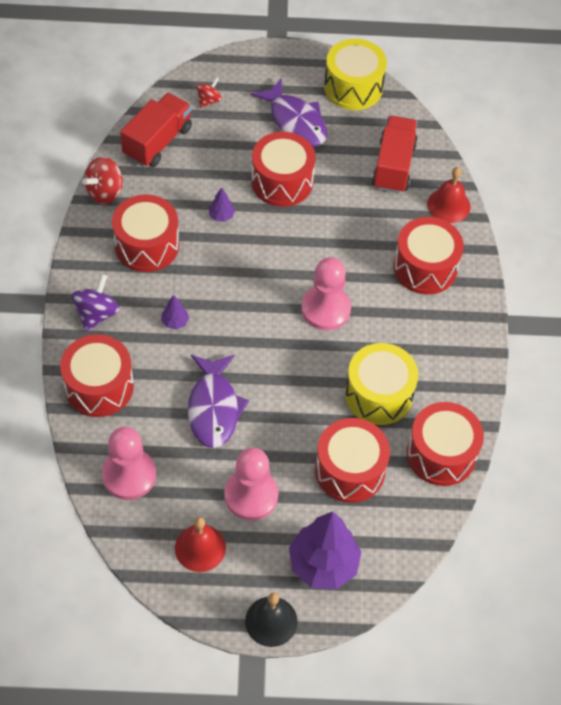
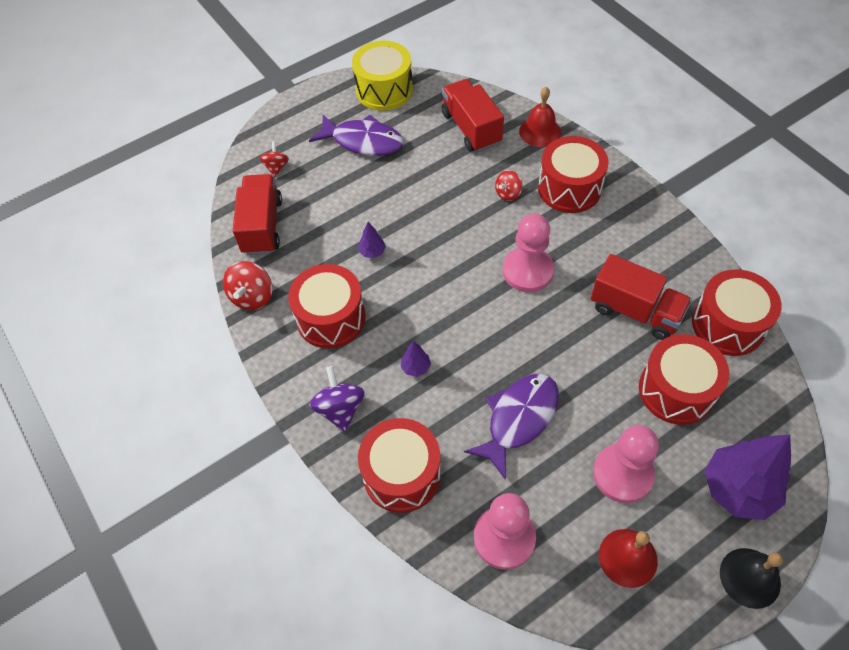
camera: 30 degrees left, 0 degrees up
(214, 408) = (518, 419): purple fish -> purple fish turned 105 degrees counterclockwise
(282, 181) = (396, 193): red drum -> none
(370, 239) = (508, 193): none -> red spinning top
(378, 394) = (635, 311): yellow drum -> red truck

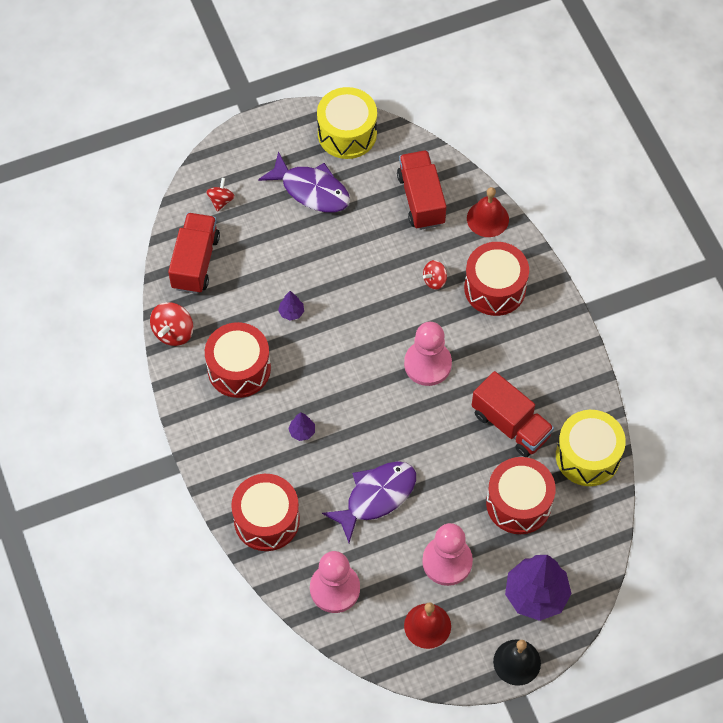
camera: 10 degrees right, 5 degrees up
(340, 409) = (228, 453): purple spinning top -> none
(728, 324) = (587, 456): red drum -> yellow drum

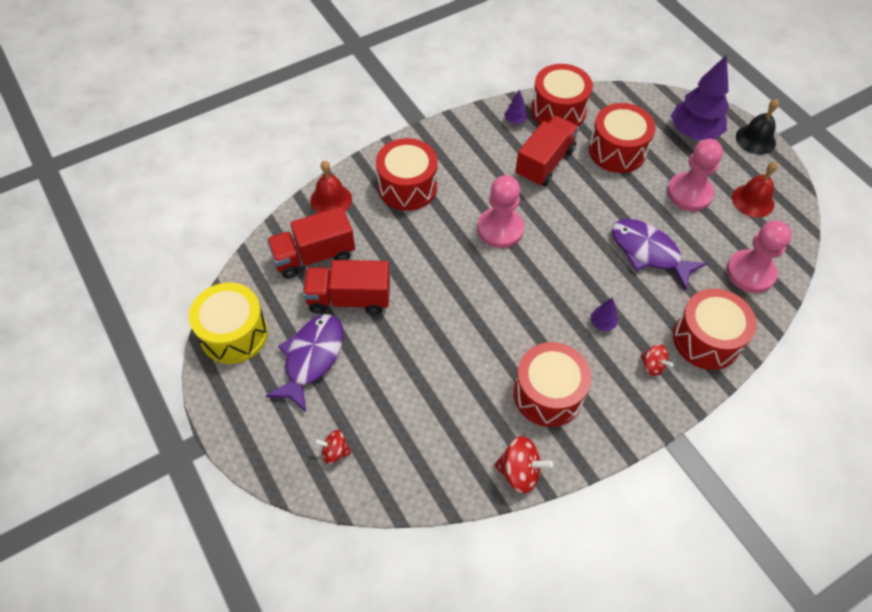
camera: 100 degrees left, 5 degrees down
(195, 262) = (423, 465): red truck -> red truck (349, 298)
(291, 312) = (468, 354): purple tree -> purple tree (515, 121)
(434, 280) = (407, 234): red spinning top -> red spinning top (652, 365)
(587, 456) = (558, 110): yellow drum -> red drum

